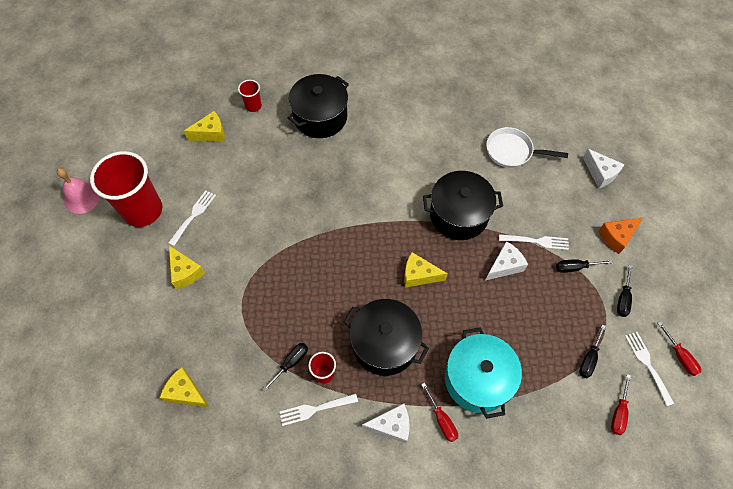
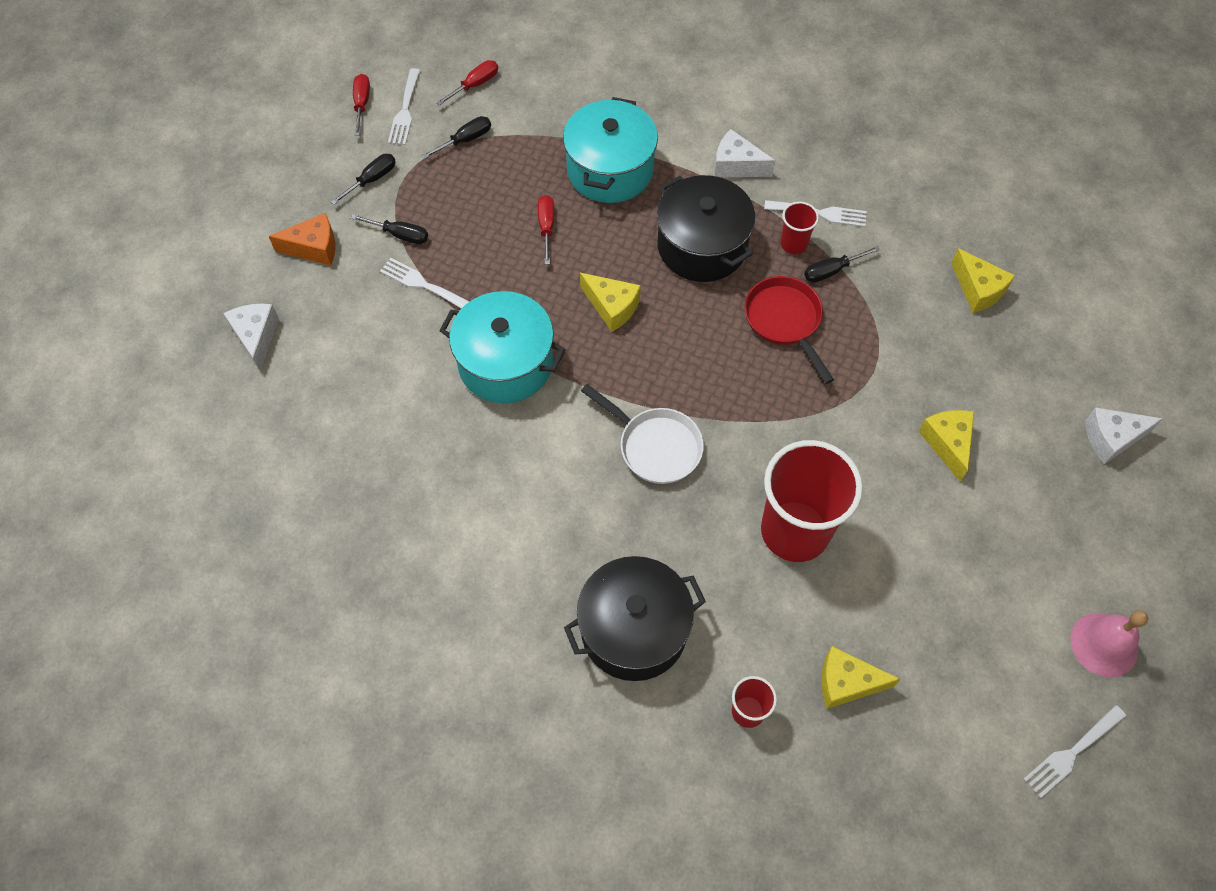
camera: 155 degrees left, 0 degrees up
(143, 210) = (999, 574): red cup -> red cup (795, 531)
(193, 215) = (915, 530): white fork -> white fork (1071, 753)
(308, 311) = (785, 321): none -> red pan
(441, 420) = (676, 150): red screwdriver -> red screwdriver (546, 227)
(458, 215) = (505, 363): black pot -> turquoise pot
(504, 265) = (489, 273): white cheese -> white cheese (1111, 438)
(512, 151) = (356, 425): white pan -> white pan (655, 446)

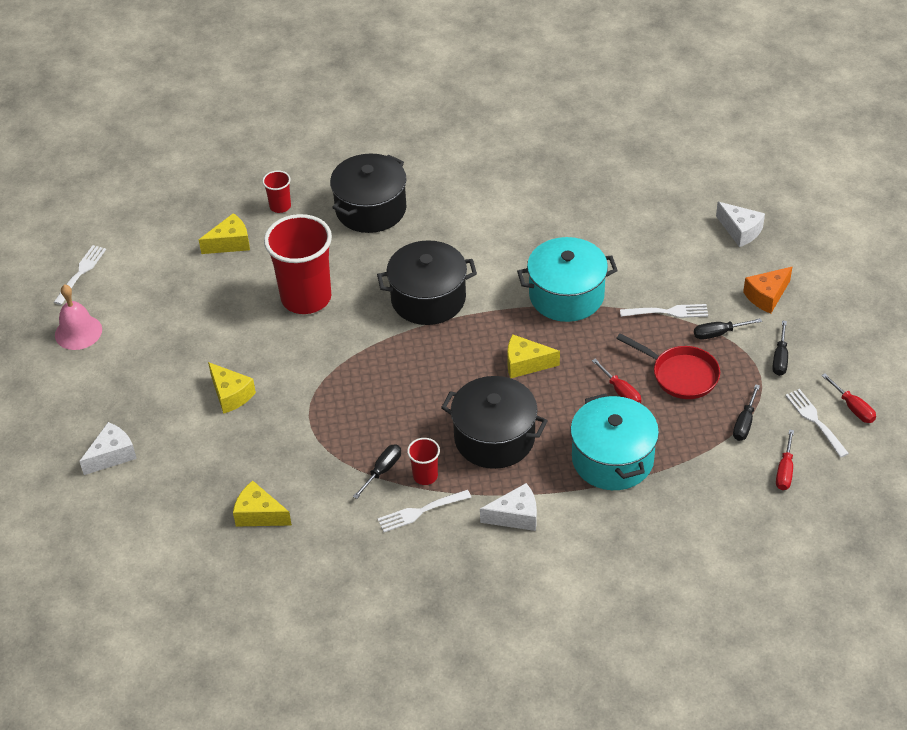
camera: 150 degrees right, 15 degrees down
(655, 446) = (428, 299): white pan -> black pot
(785, 321) = (394, 417): red pan -> red pan (681, 375)

